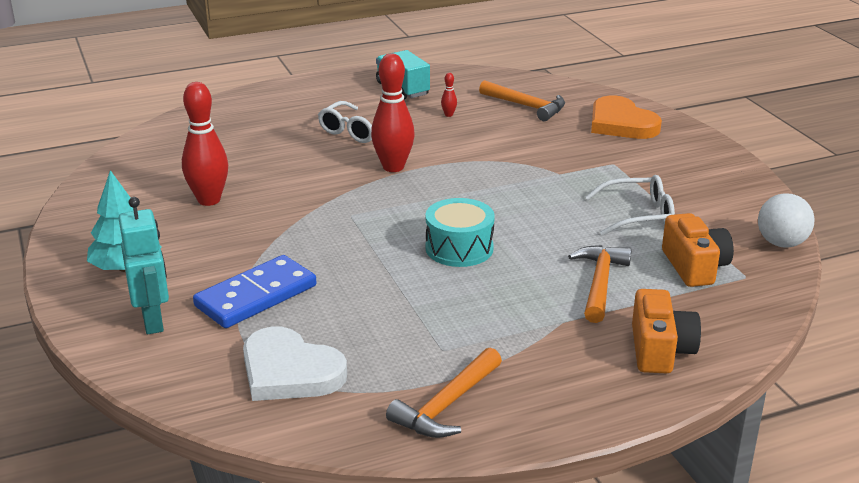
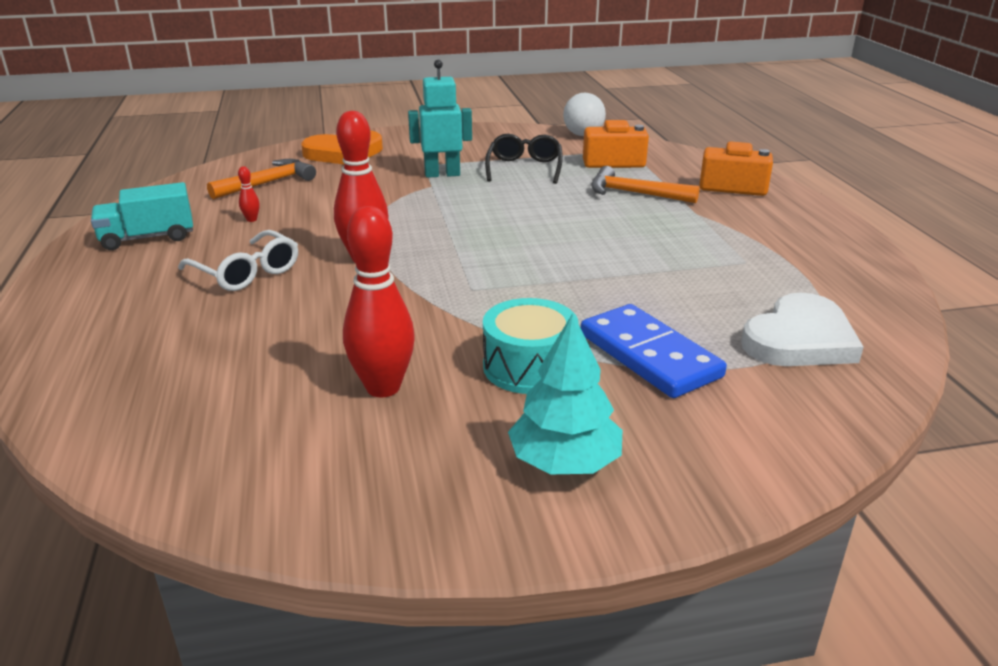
camera: 80 degrees left, 0 degrees up
(153, 321) = (709, 433): turquoise robot -> turquoise robot (442, 174)
(447, 405) = (832, 267): orange hammer -> none
(459, 248) = (563, 240): turquoise drum -> turquoise drum (529, 367)
(638, 215) = (524, 168): white glasses -> black glasses

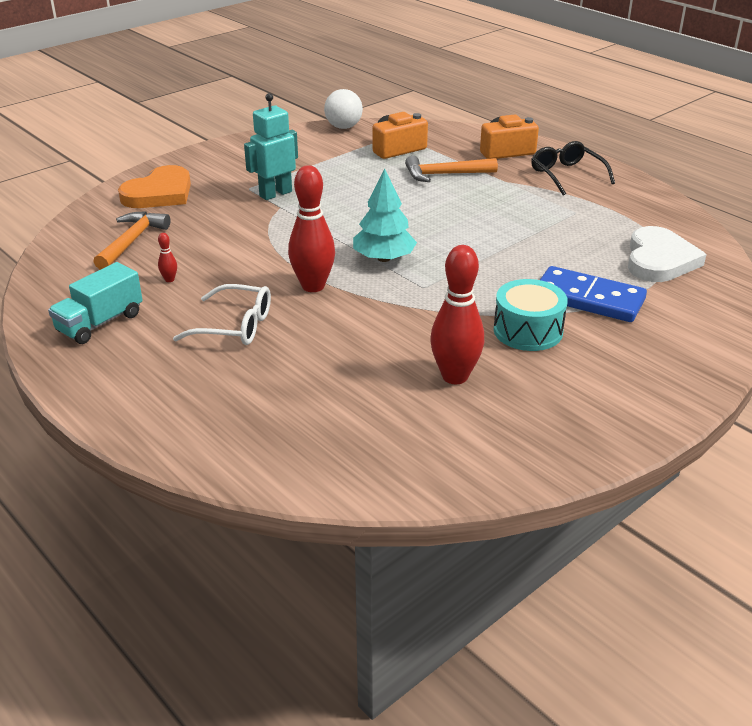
camera: 30 degrees left, 5 degrees up
(524, 168) = (335, 171): black glasses -> black glasses (567, 175)
(564, 462) = (615, 382): turquoise tree -> turquoise tree (384, 258)

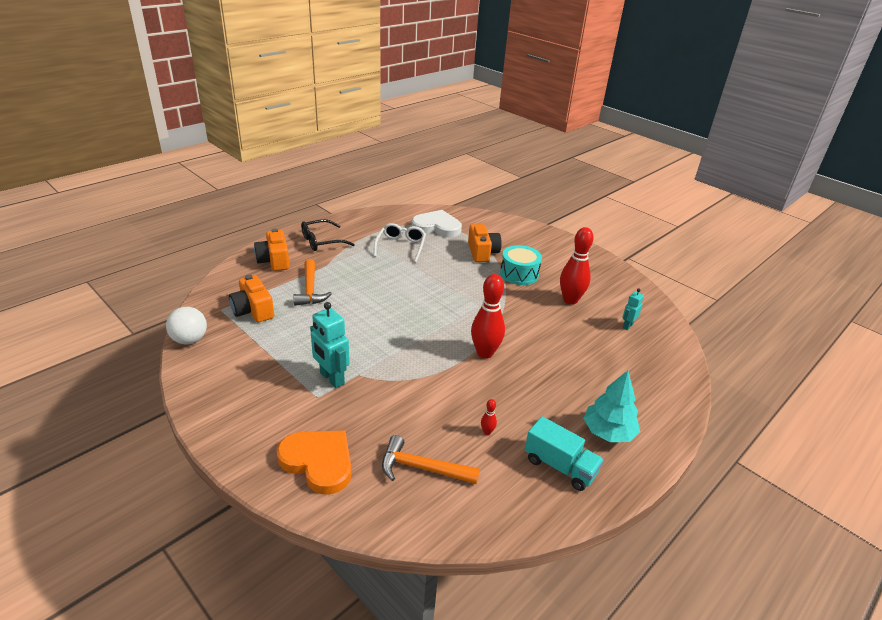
camera: 95 degrees left, 0 degrees up
(234, 326) = (544, 388): white glasses -> white glasses (401, 246)
(382, 431) = (627, 326): none -> turquoise robot
(384, 258) = (443, 321): turquoise tree -> turquoise tree (608, 432)
(588, 299) = (482, 252): blue domino -> orange camera

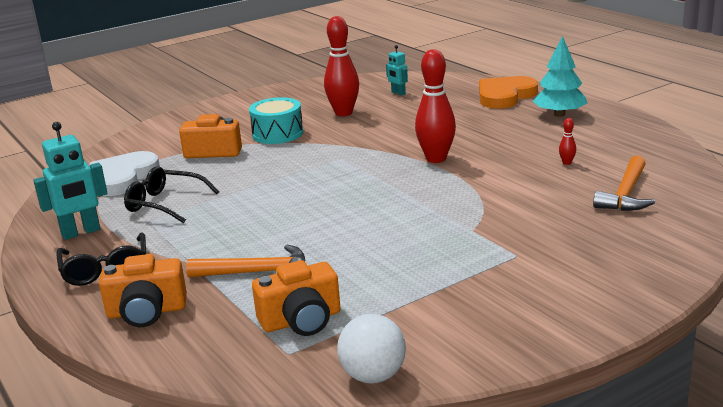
camera: 75 degrees left, 10 degrees down
(318, 462) = (631, 250): orange heart -> orange heart (505, 96)
(331, 378) = (480, 247): turquoise robot -> turquoise robot (81, 232)
(401, 246) = (165, 204): white glasses -> black glasses
(560, 466) = (608, 135): turquoise truck -> none

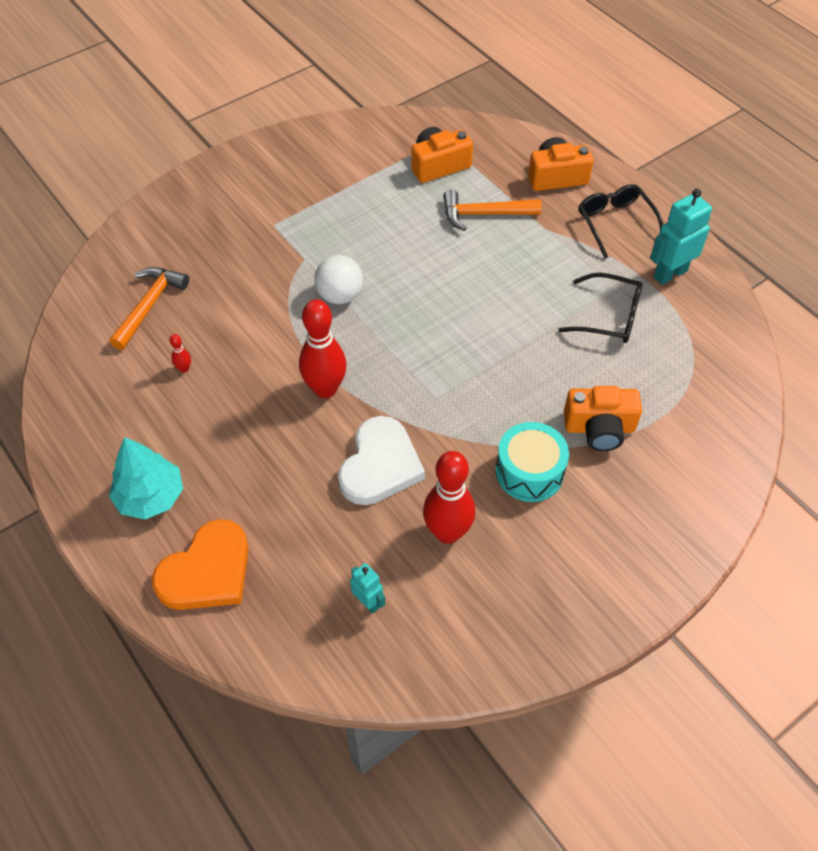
camera: 175 degrees right, 30 degrees up
(122, 178) = (685, 372): white heart -> white heart (380, 465)
(373, 376) = (385, 122): white ball -> white ball (340, 296)

